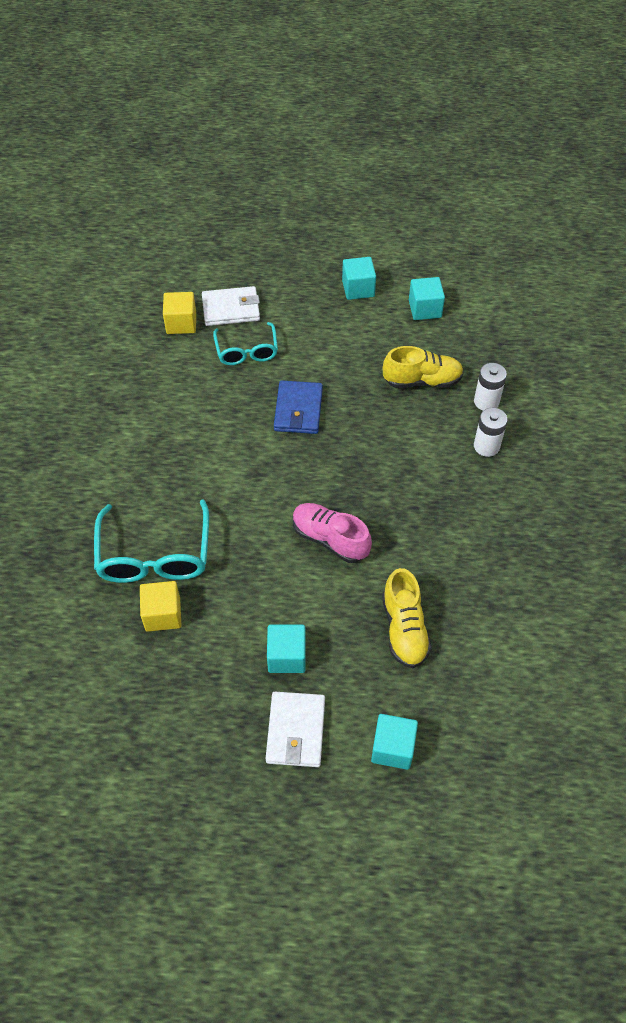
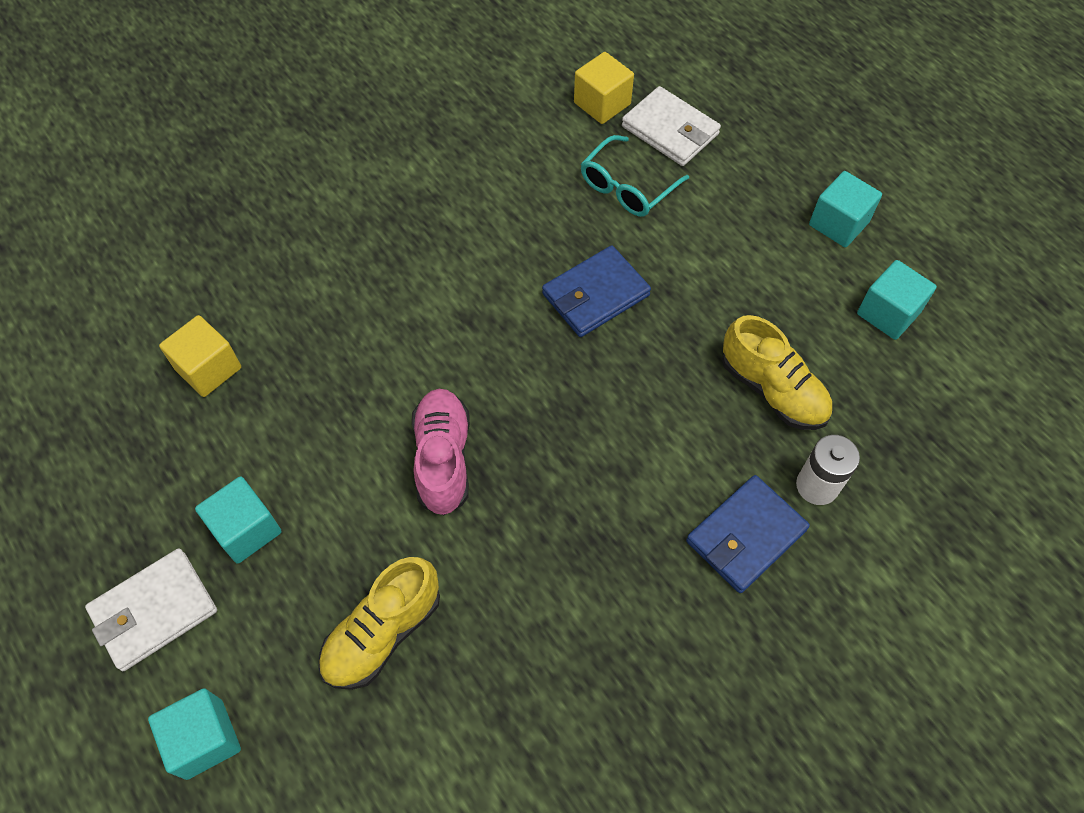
camera: 50 degrees right, 5 degrees up
(154, 555) = (277, 306): turquoise glasses -> none
(486, 446) = (746, 536): white battery -> blue wallet

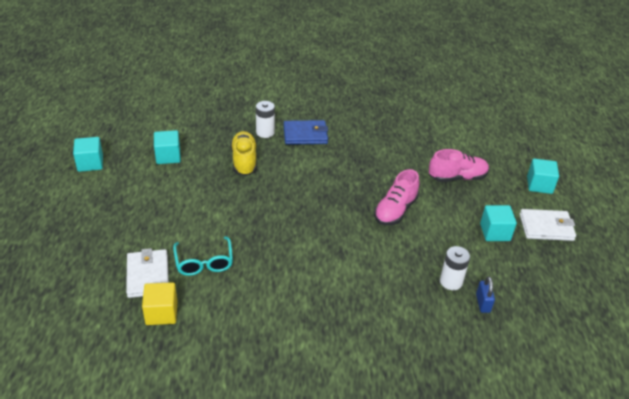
camera: 145 degrees left, 20 degrees down
(208, 368) = (483, 303): yellow cube -> blue padlock
(274, 375) = (451, 281): none -> white battery
(383, 633) = (457, 177): yellow shoe -> pink shoe
(595, 295) = (273, 228): blue wallet -> none
(627, 187) = (204, 262): turquoise glasses -> turquoise glasses turned 90 degrees clockwise
(838, 223) = (137, 192): turquoise cube -> turquoise cube (90, 163)

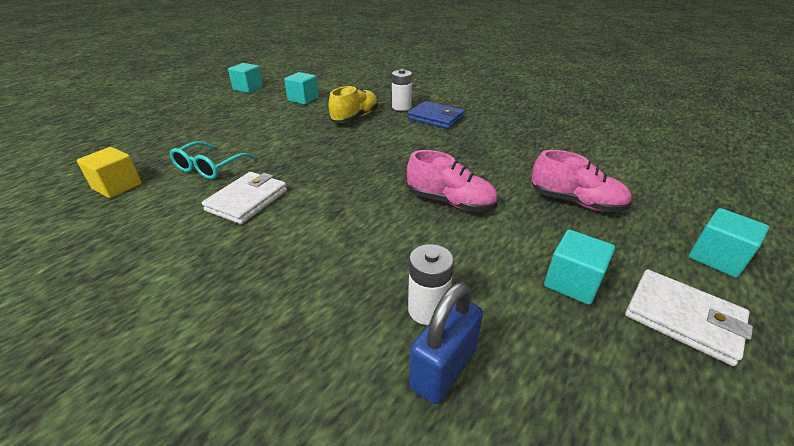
camera: 40 degrees right, 5 degrees down
(148, 275) = (158, 158): white wallet -> white wallet (247, 200)
(395, 211) = (450, 202): pink shoe -> pink shoe turned 135 degrees counterclockwise
(483, 303) = (443, 368): blue padlock -> blue padlock, size x1.61

